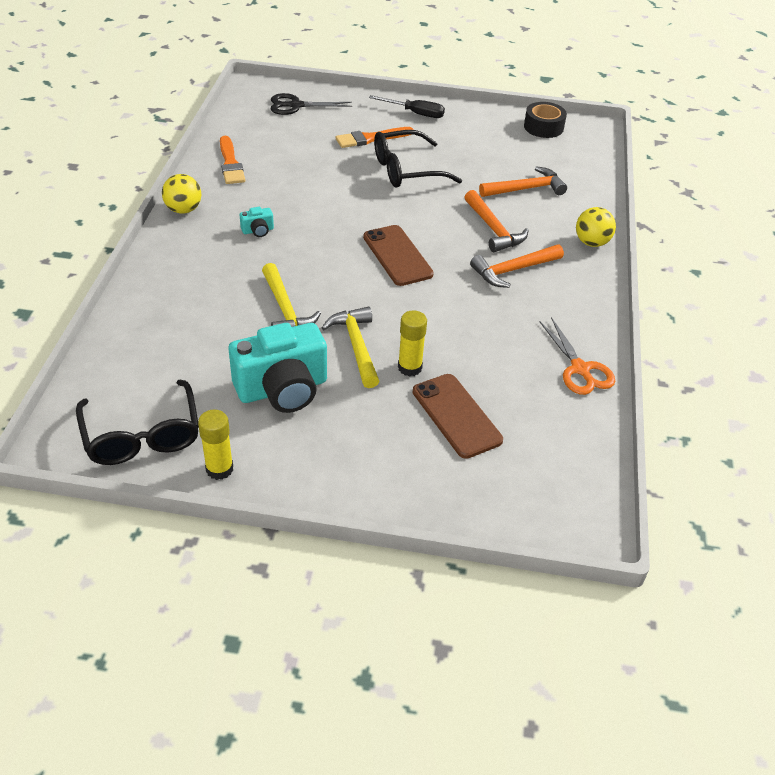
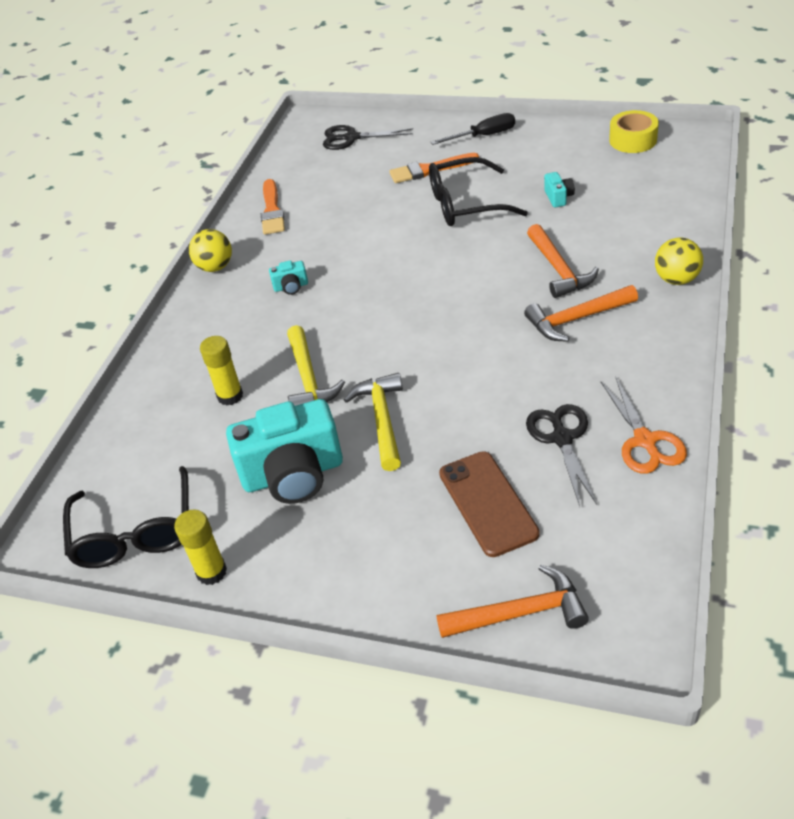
camera: 15 degrees right, 0 degrees up
(397, 255) = (443, 308): brown phone -> none
(410, 367) = (440, 444): yellow glue stick -> yellow glue stick (230, 396)
(415, 113) = (483, 136): black screwdriver -> black screwdriver turned 45 degrees counterclockwise
(486, 170) = (558, 197): none -> turquoise camera
(512, 365) = (562, 438): none -> black scissors
(526, 189) = (603, 217): orange hammer -> orange hammer (520, 613)
(543, 127) = (633, 140): black tape -> yellow tape

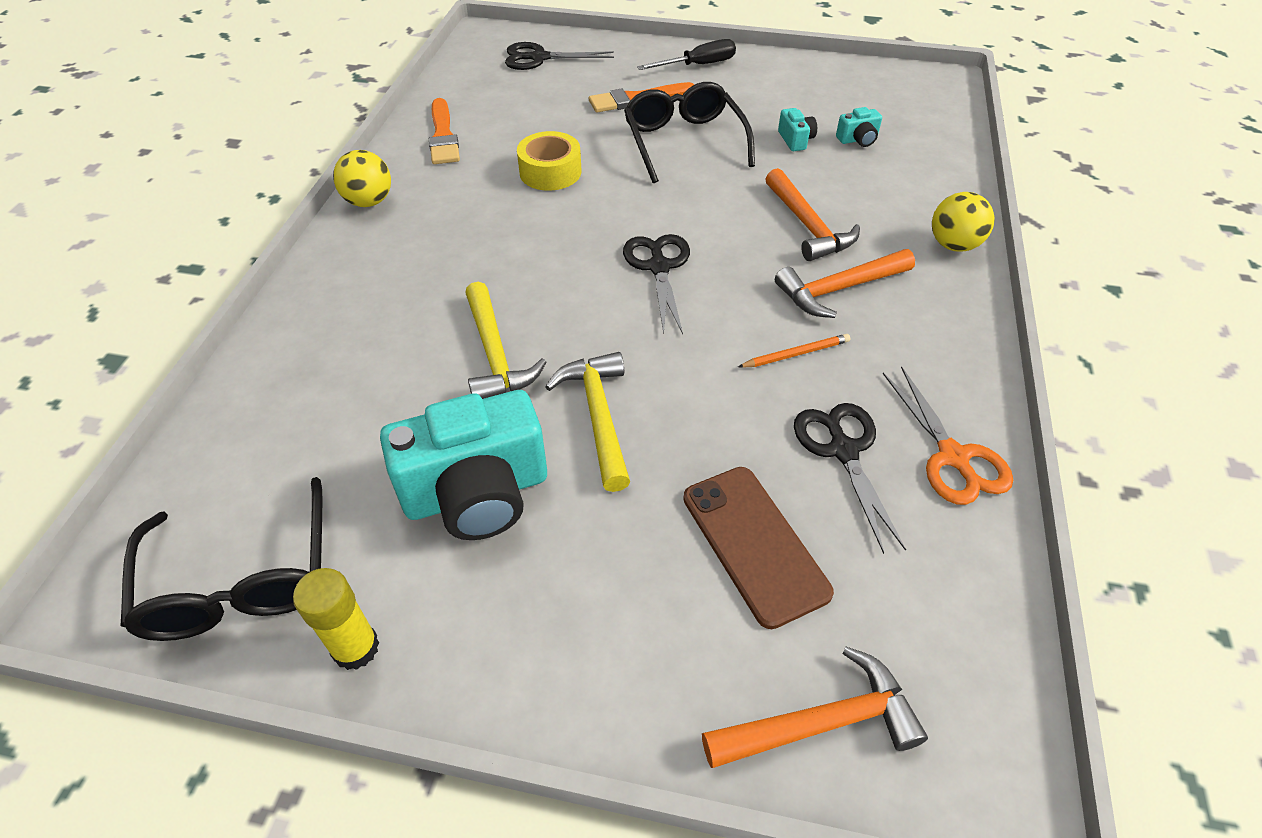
camera: 10 degrees left, 5 degrees up
(230, 396) = (387, 375): yellow glue stick -> none
(291, 287) = (469, 231): turquoise camera -> turquoise camera (858, 140)
(436, 308) = (659, 267): none -> black scissors
(465, 204) = (684, 142): black glasses -> black glasses turned 90 degrees clockwise
(535, 370) = (795, 354): none -> orange pencil
(633, 140) = (873, 80): yellow tape -> yellow tape (550, 172)

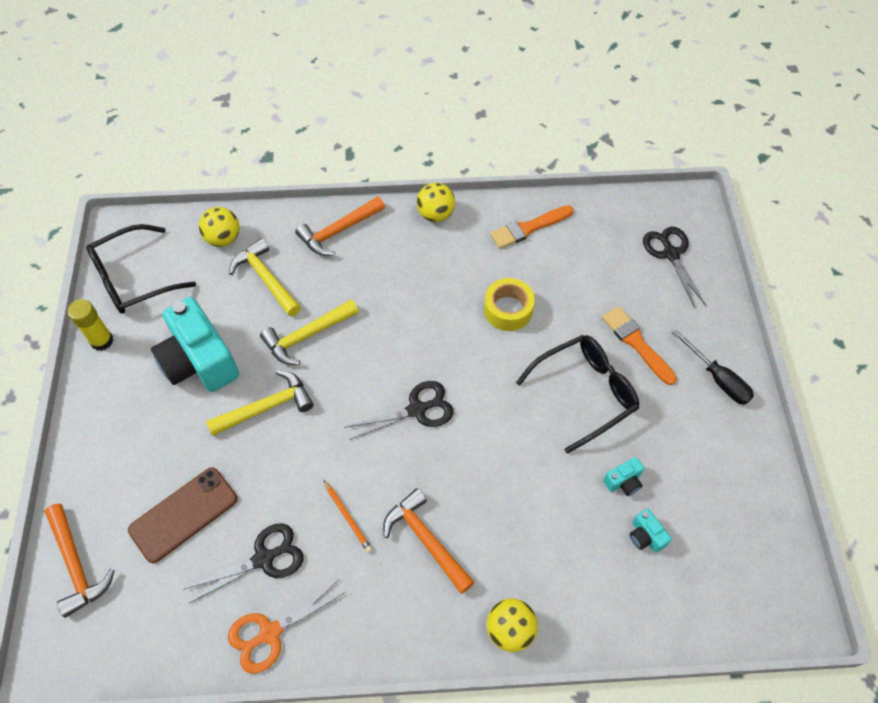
camera: 75 degrees right, 10 degrees up
(244, 433) = (223, 238): none -> yellow ball
(363, 388) = (266, 279): none -> yellow hammer
(808, 226) = (499, 507): orange hammer -> orange hammer (338, 231)

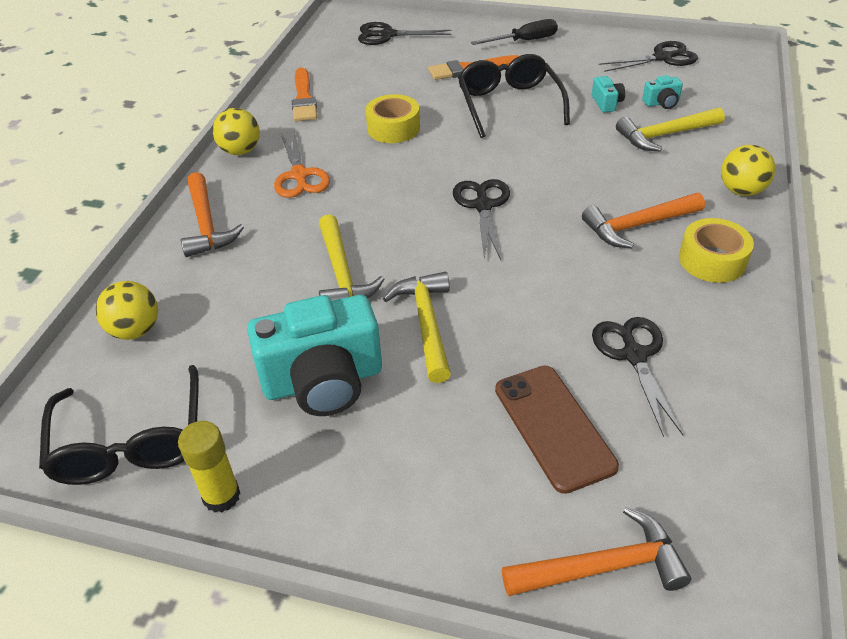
camera: 70 degrees left, 15 degrees down
(266, 279) = (232, 297): yellow hammer -> yellow hammer (665, 135)
(270, 633) = (729, 363): orange scissors -> orange scissors (299, 175)
(347, 517) = (597, 277): orange pencil -> none
(395, 609) = (712, 260): none -> yellow tape
(746, 525) = (662, 58): none -> black scissors

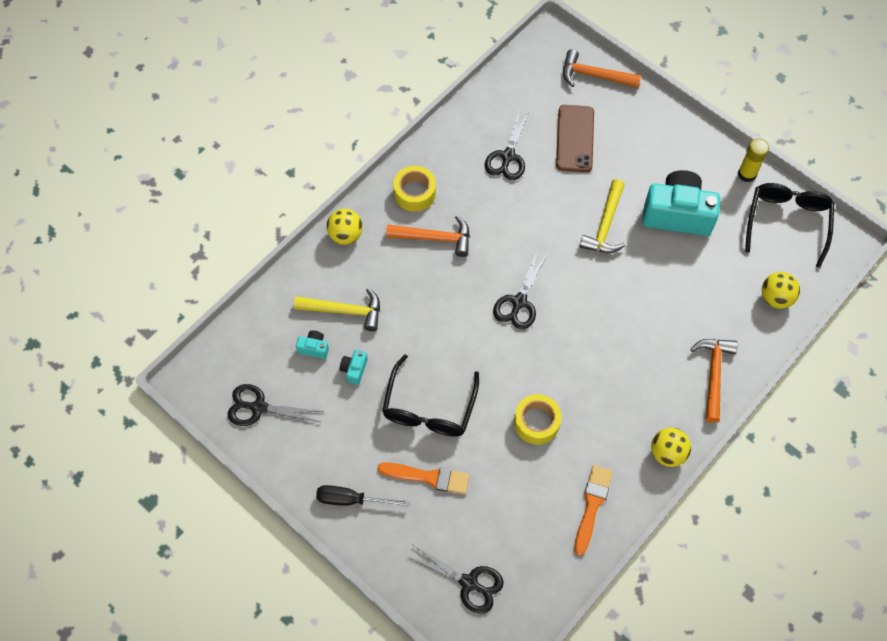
camera: 155 degrees left, 20 degrees up
(299, 175) = (631, 398): orange scissors -> none
(342, 273) = (638, 285): yellow hammer -> none

